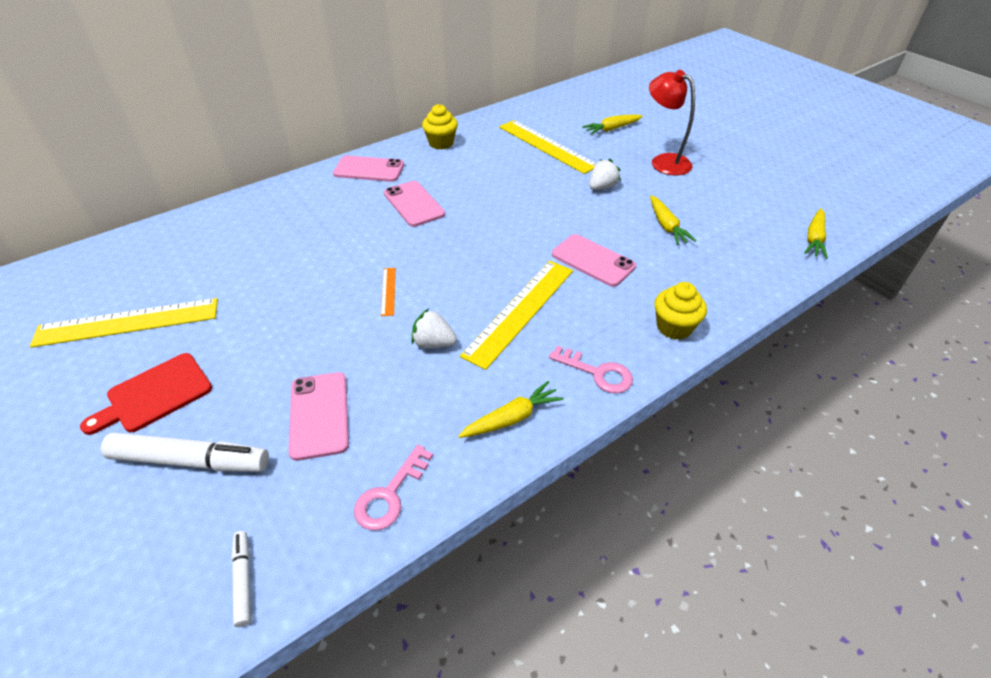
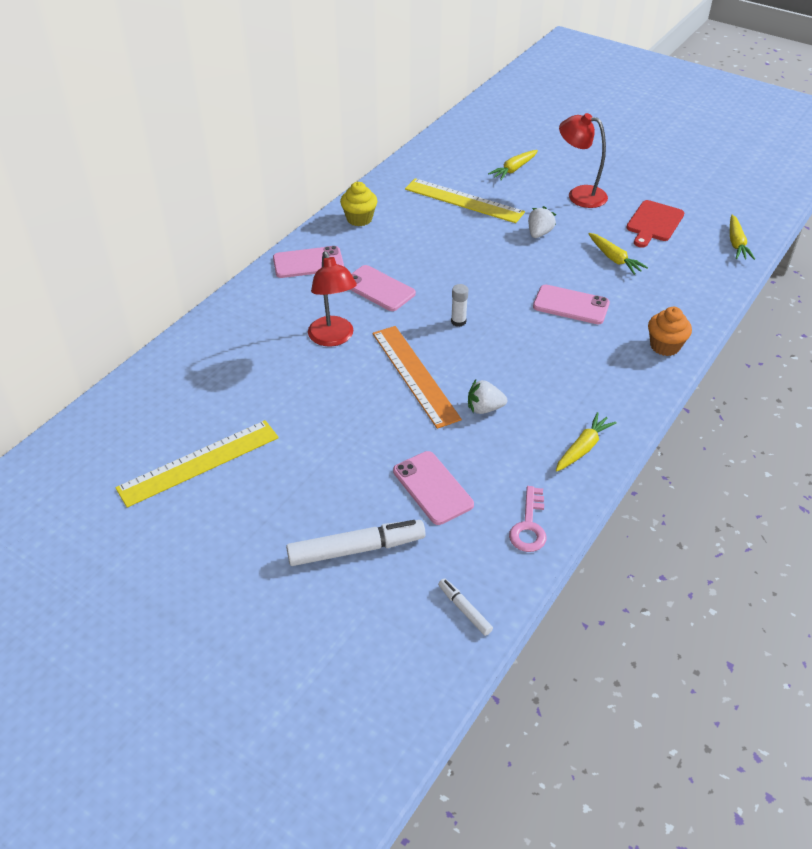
camera: 20 degrees left, 0 degrees up
(155, 394) = (281, 512): red cutting board -> red cutting board (654, 223)
(339, 238) = (333, 338): none -> red lamp
(388, 291) = (414, 375): orange ruler -> orange ruler, size x2.27
(467, 250) = (458, 321): none -> white glue stick
(520, 311) = (537, 364): yellow ruler -> none
(597, 373) = (627, 397): pink key -> none
(674, 327) = (665, 346): yellow cupcake -> orange cupcake

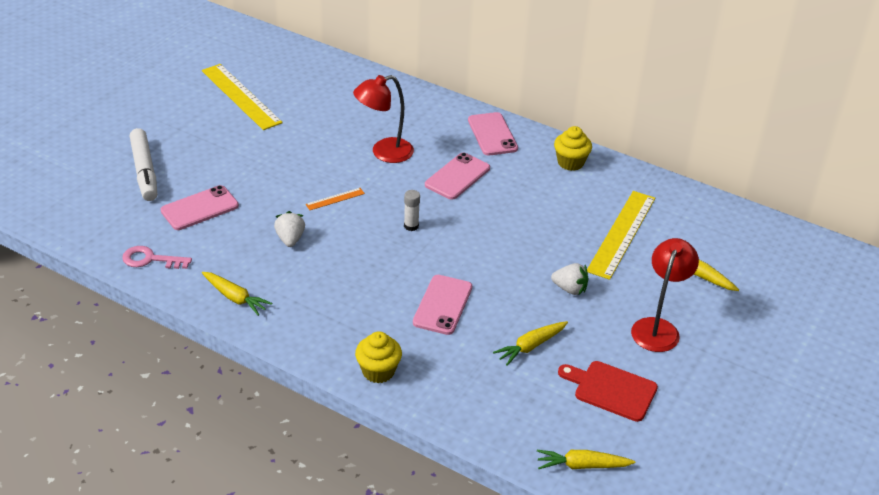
camera: 85 degrees right, 5 degrees down
(414, 375) = (335, 199): orange ruler -> orange ruler, size x0.44
(464, 609) = (77, 223): white marker -> none
(665, 346) = (378, 371): orange cupcake -> yellow cupcake

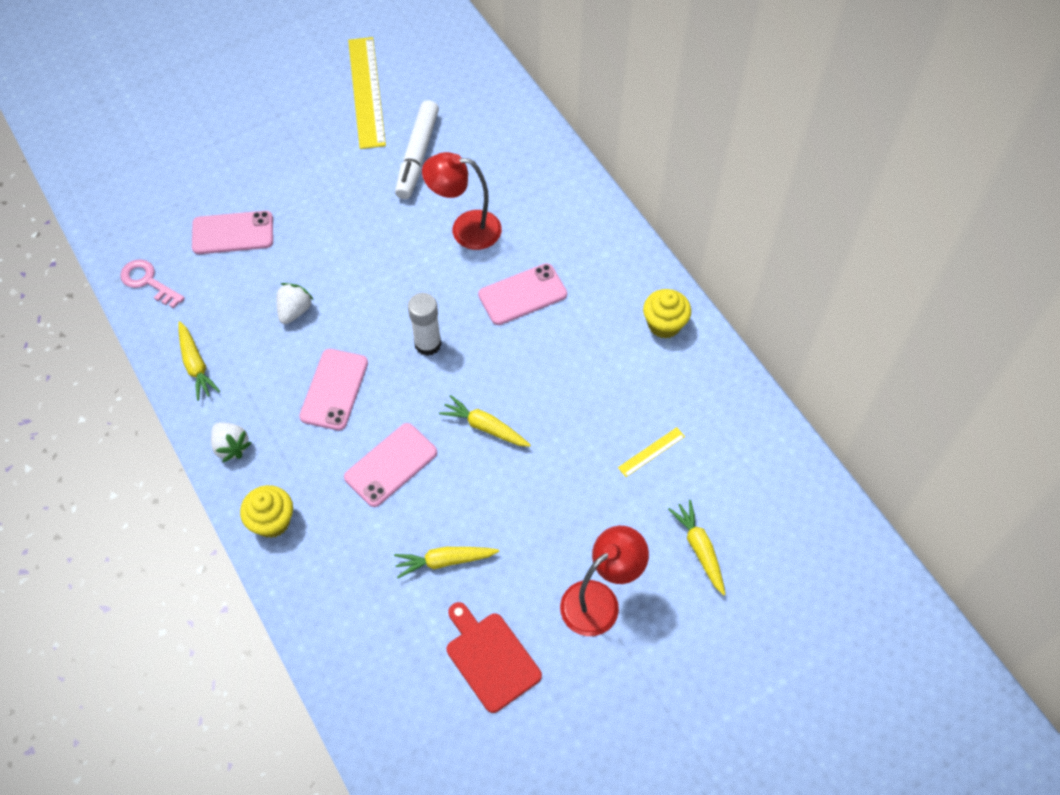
camera: 30 degrees right, 20 degrees up
(144, 171) = (210, 161): white marker -> white marker (417, 156)
(335, 199) = (373, 274): orange ruler -> none
(411, 226) = (428, 344): white glue stick -> white glue stick, size x1.52
(492, 134) = (602, 248): pink phone -> pink phone (334, 389)
(570, 289) = (539, 503): white strawberry -> white strawberry (231, 447)
(582, 465) = (393, 738): yellow carrot -> yellow carrot (485, 427)
(622, 234) = (651, 452): yellow ruler -> yellow ruler, size x0.44

